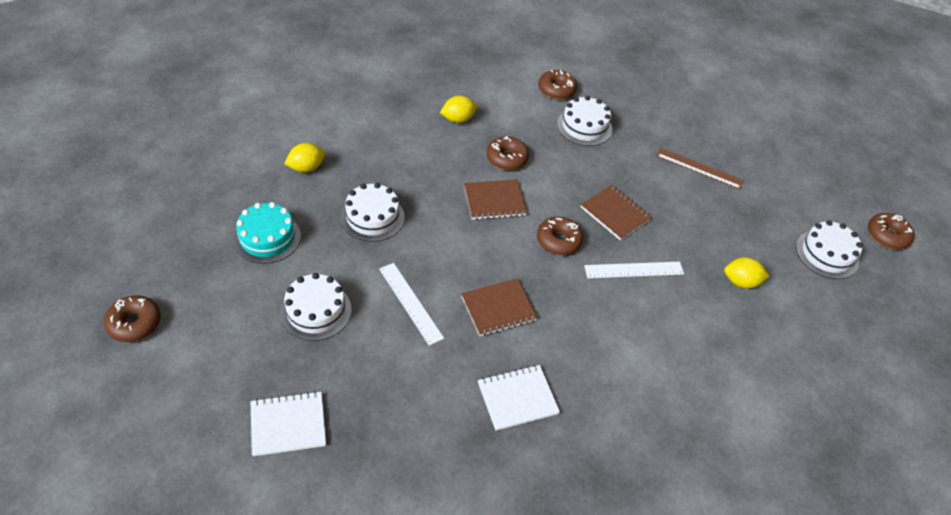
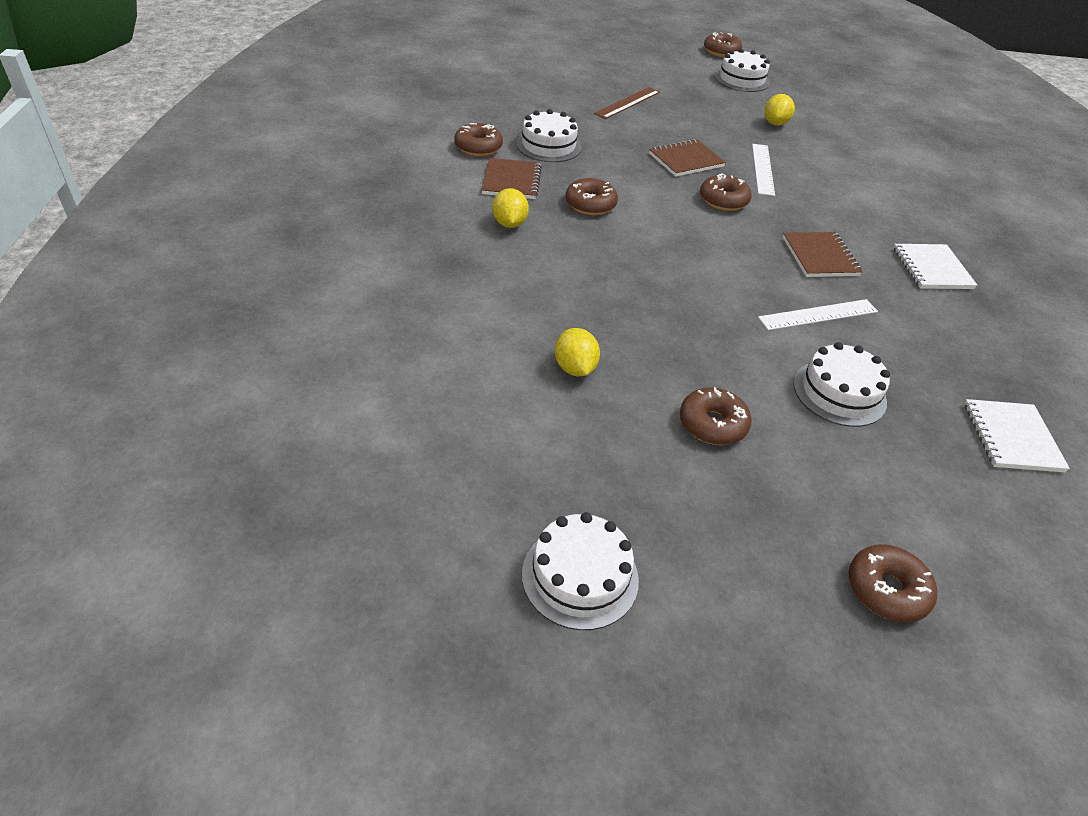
camera: 75 degrees left, 5 degrees down
(267, 238) = (712, 424): turquoise cake -> brown donut
(372, 217) = (679, 322): white cake -> white cake (580, 576)
(494, 201) = (660, 227): brown notebook -> brown notebook (511, 181)

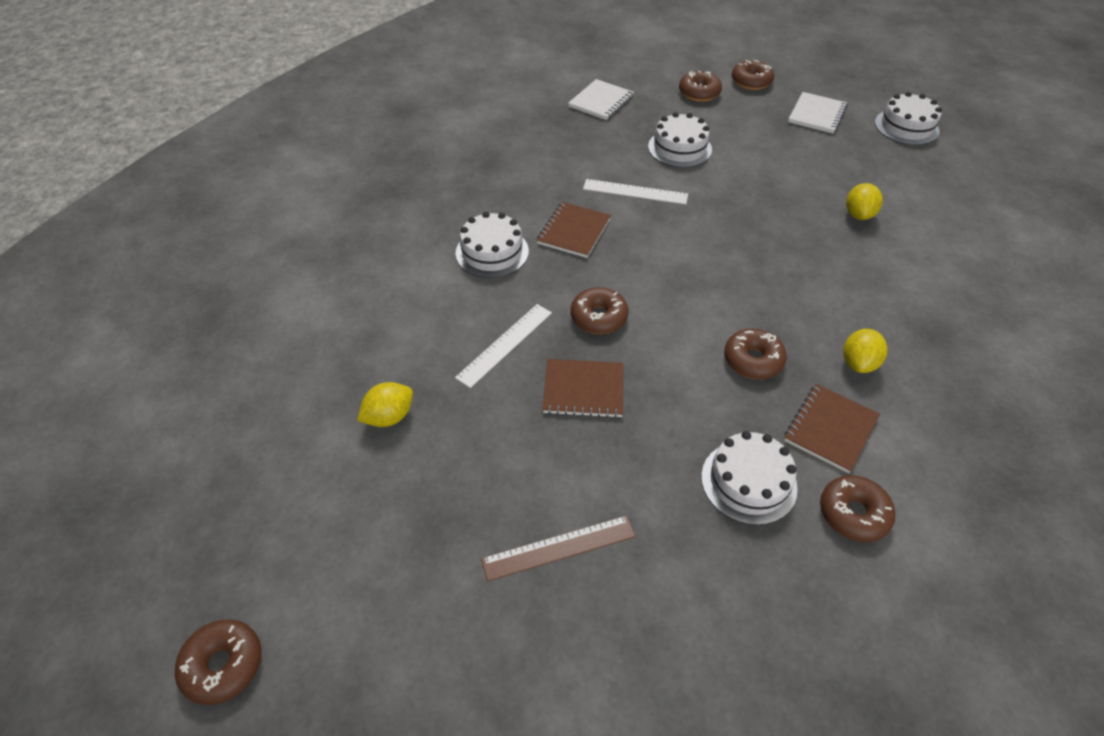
camera: 145 degrees left, 5 degrees up
(712, 424) = (782, 158): brown donut -> brown donut (699, 93)
(741, 79) = (304, 545): white cake -> white cake (492, 252)
(932, 268) = (491, 193): white notebook -> white notebook (817, 114)

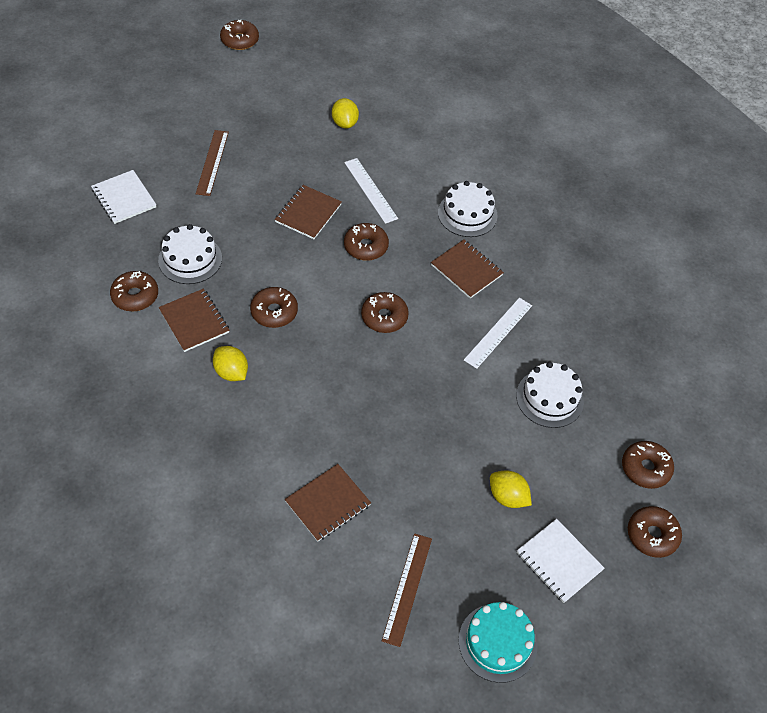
camera: 110 degrees right, 5 degrees up
(601, 101) = (659, 371): white notebook -> white notebook (124, 198)
(683, 271) = (384, 317): none -> brown donut
(858, 214) = (382, 486): yellow lemon -> yellow lemon (507, 497)
(906, 127) = (497, 642): white cake -> turquoise cake
(909, 240) = (328, 503): none -> brown notebook
(922, 176) = (407, 588): none -> brown ruler

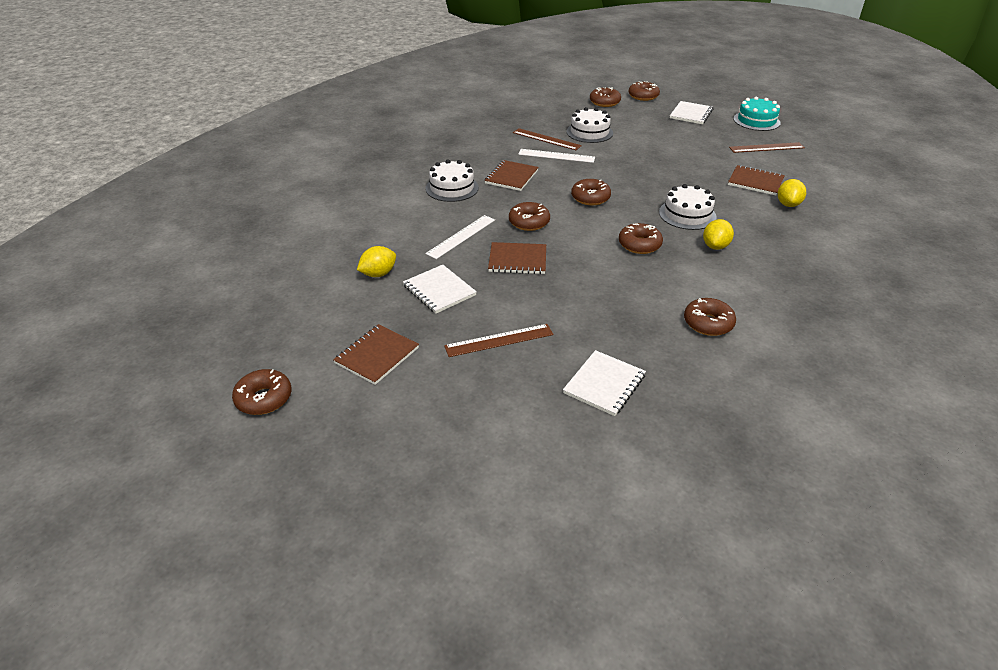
camera: 110 degrees left, 15 degrees down
(190, 259) = (634, 307): white cake -> white cake (687, 214)
(194, 321) = (693, 280): brown notebook -> brown notebook (377, 355)
(297, 150) = (439, 290): none -> white notebook
(507, 497) = (672, 132): yellow lemon -> yellow lemon (788, 204)
(549, 343) = (546, 139): none -> brown ruler

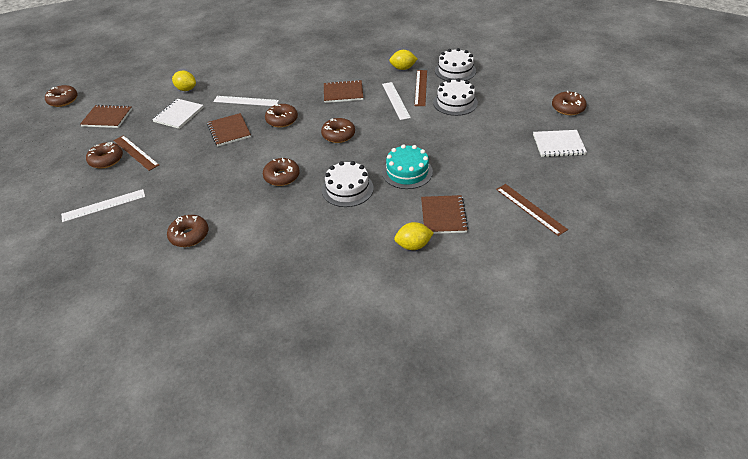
camera: 65 degrees right, 5 degrees up
(452, 188) = (307, 76): white cake -> white cake (455, 71)
(604, 102) = (527, 92): brown donut -> brown donut (106, 160)
(604, 384) = (104, 205): white notebook -> white ruler
(715, 246) = (304, 216): yellow lemon -> yellow lemon (403, 68)
(756, 121) = (592, 189): turquoise cake -> turquoise cake (407, 172)

